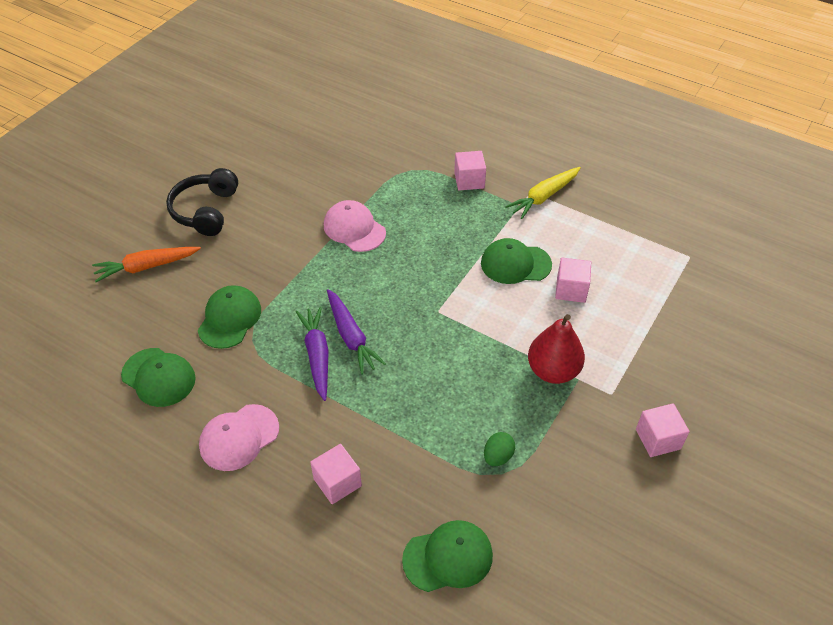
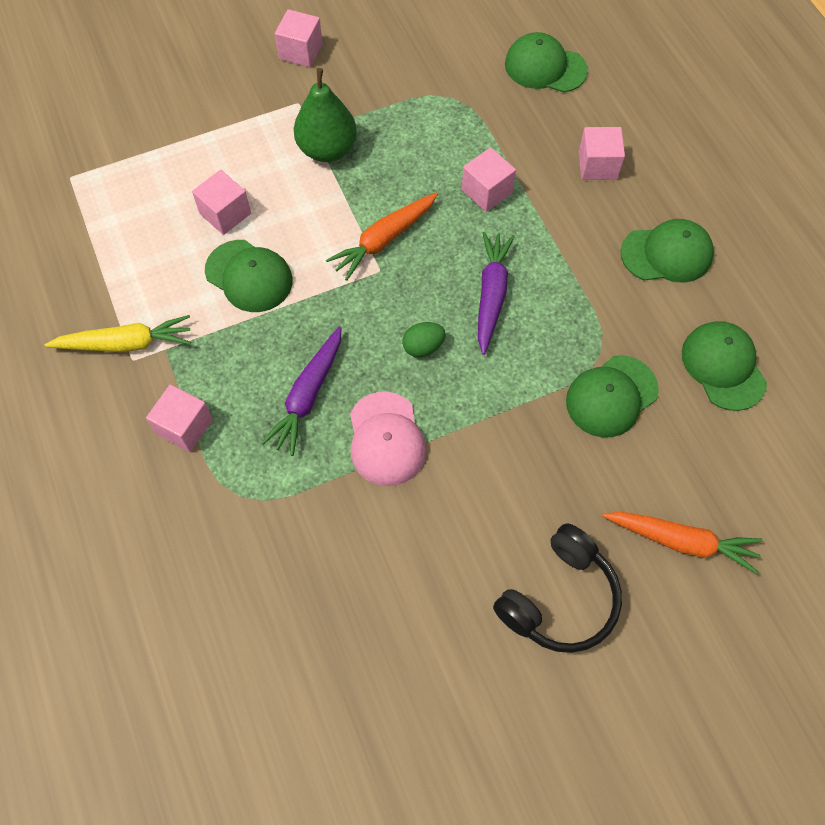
camera: 145 degrees left, 15 degrees up
(239, 437) = (667, 254): pink cap -> green cap
(317, 356) = (541, 294): purple carrot -> purple carrot (308, 395)
(410, 407) = (486, 191): none -> pink cube
(453, 331) = (384, 240): none -> orange carrot
(498, 456) = (444, 110): green egg -> green egg (423, 347)
(553, 371) = (327, 149): red pear -> green pear

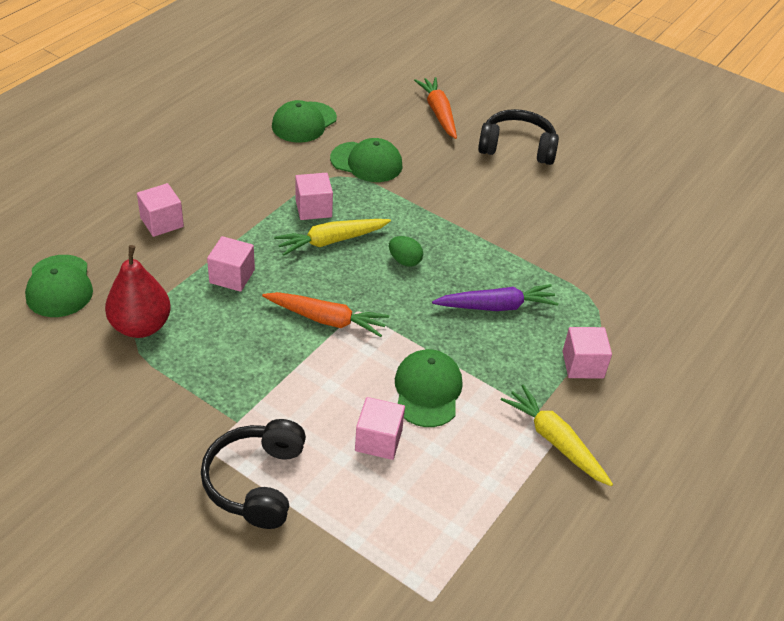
camera: 125 degrees left, 20 degrees down
(247, 119) = (256, 482): none -> black headphones
(300, 51) = (133, 482): pink cube -> pink cube (313, 208)
(327, 149) = (254, 399): green pear -> none
(386, 439) = (490, 253): pink cap -> none
(460, 105) = (141, 326): none -> red pear
(491, 295) = (331, 241): purple carrot -> yellow carrot
(667, 254) = (227, 166): green cap -> none

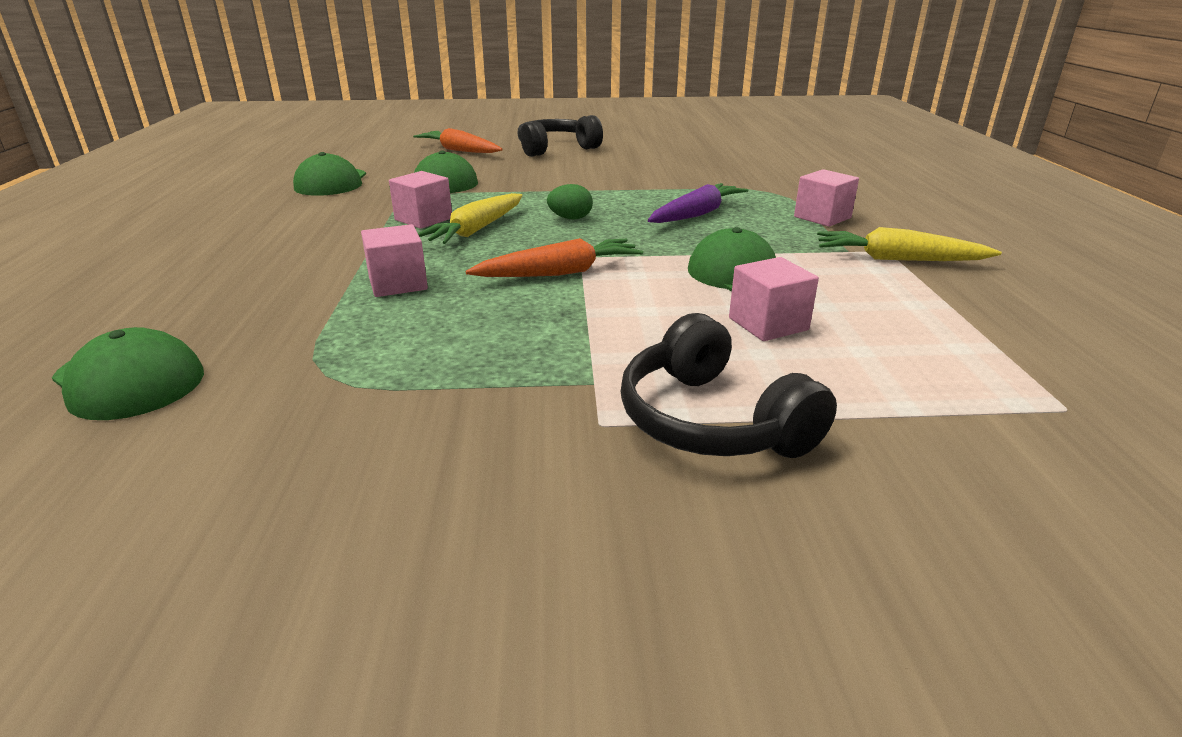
camera: 35 degrees left, 15 degrees down
(141, 326) = (325, 362): red pear -> none
(162, 222) = (240, 279): pink cube -> none

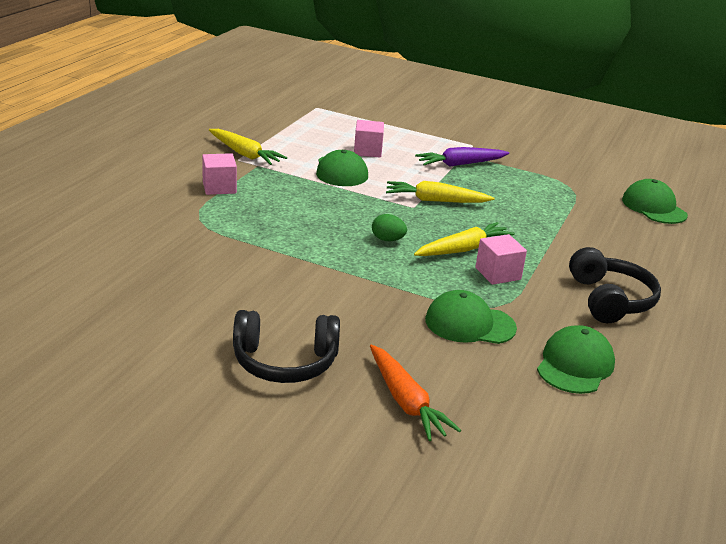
camera: 155 degrees left, 0 degrees up
(398, 284) = (530, 220): pink cube -> none
(559, 273) = (435, 201): orange carrot -> yellow carrot
(696, 214) = (295, 215): purple carrot -> purple carrot (460, 164)
(711, 421) = (435, 135): black headphones -> black headphones (610, 300)

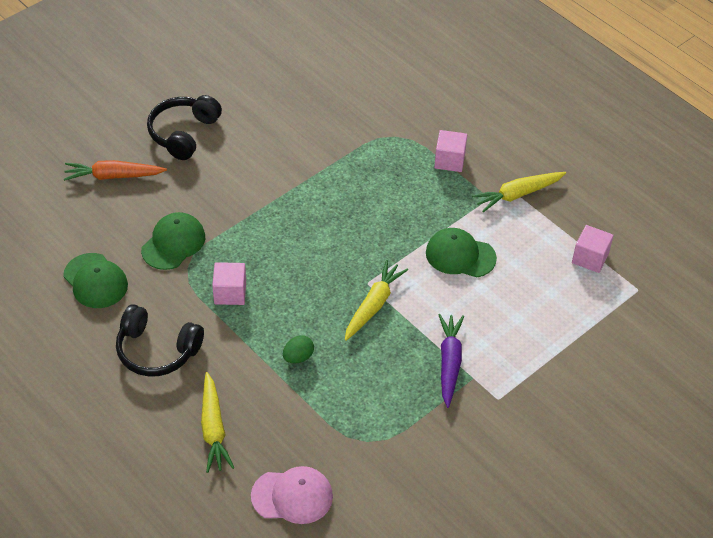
camera: 115 degrees right, 20 degrees up
(367, 151) = (503, 293): pink cube -> pink cube (590, 258)
(387, 240) = (315, 241): green egg -> green egg (298, 357)
(463, 249) = (278, 287): yellow carrot -> yellow carrot (213, 429)
(654, 207) = (292, 496): green cap -> pink cap

